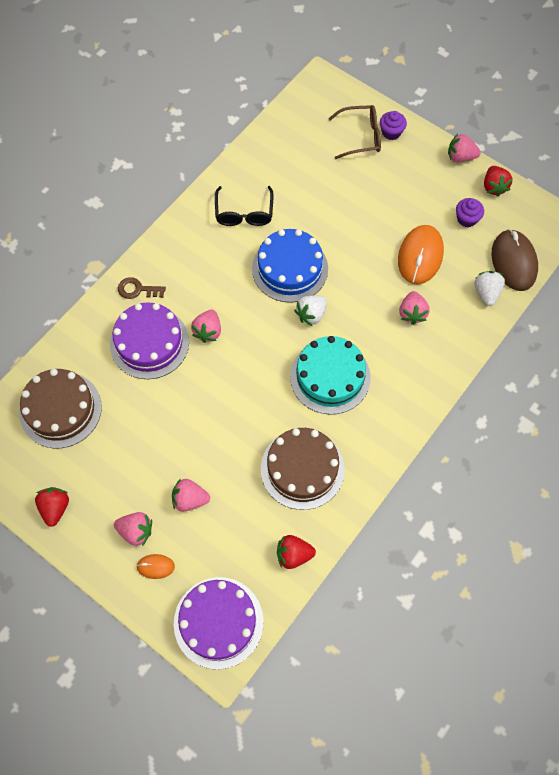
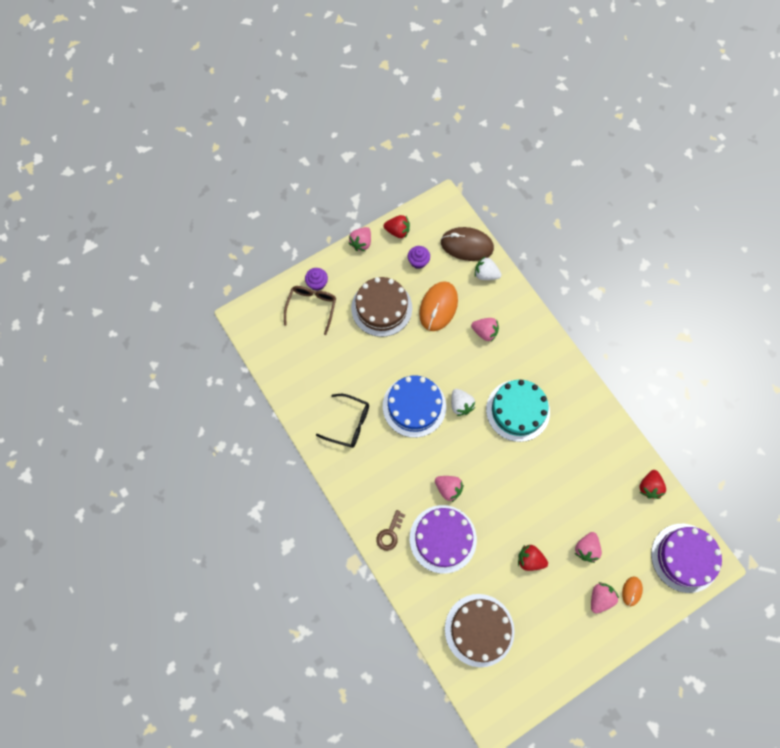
camera: 70 degrees left, 5 degrees up
(55, 508) = (563, 657): red strawberry -> red strawberry (530, 559)
(302, 469) = (585, 457): brown cake -> brown cake (381, 308)
(420, 256) = (438, 307): orange mouse -> orange mouse turned 75 degrees clockwise

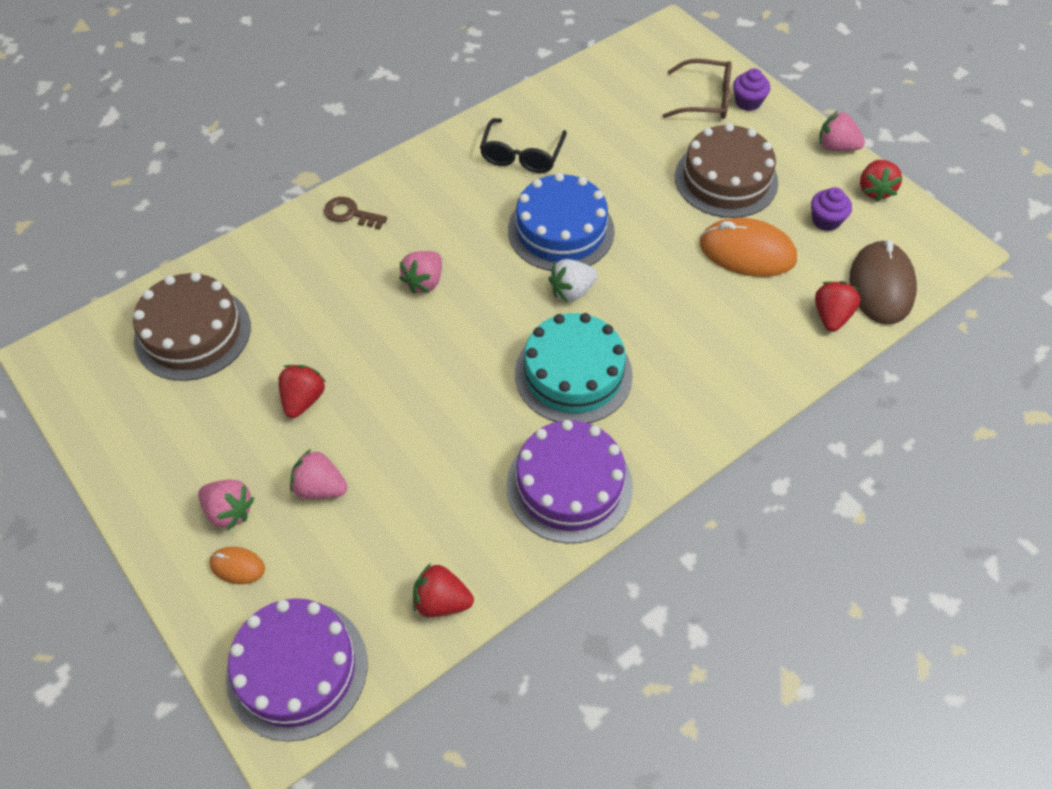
camera: 85 degrees right, 15 degrees down
(443, 539) = (341, 279): purple cake -> purple cake (569, 485)
(485, 274) = (831, 316): white strawberry -> red strawberry
(485, 332) = (715, 319): pink strawberry -> none

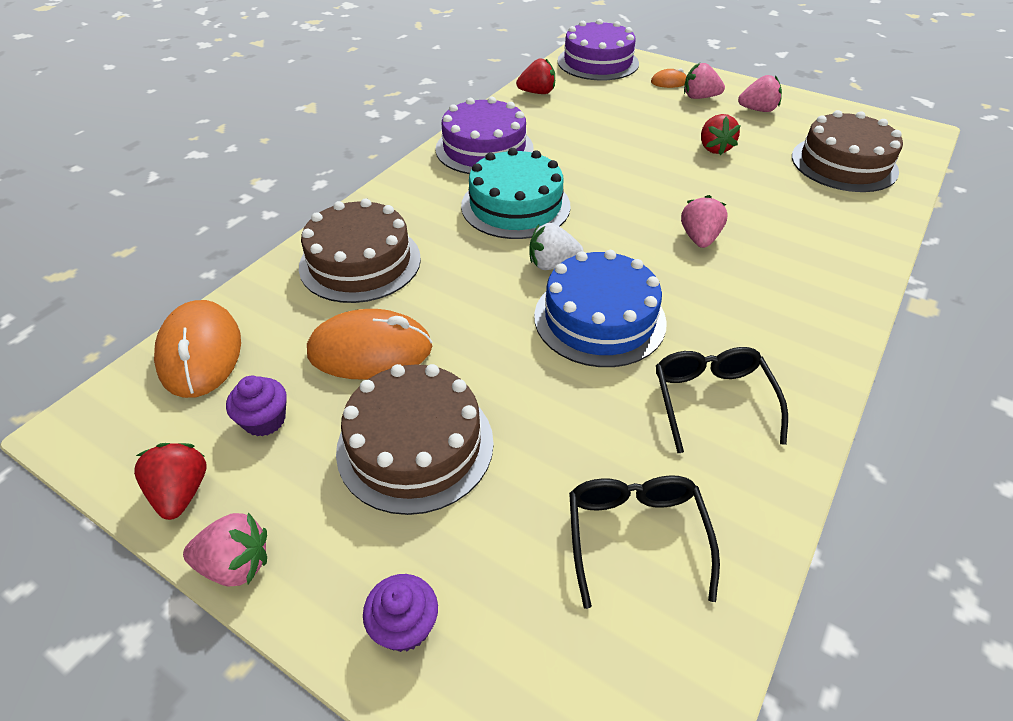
camera: 160 degrees right, 10 degrees down
(320, 488) = (654, 115): pink strawberry -> pink strawberry (757, 110)
(350, 214) = (833, 277): brown key -> none
(572, 291) = (552, 264): white strawberry -> white strawberry turned 135 degrees counterclockwise
(615, 105) = (635, 537): none -> black glasses
(704, 99) = (488, 604): brown glasses -> none
(745, 343) = (360, 262): none -> brown cake
(831, 316) = (267, 306): red strawberry -> none
(881, 286) = (200, 353): brown mouse -> orange mouse

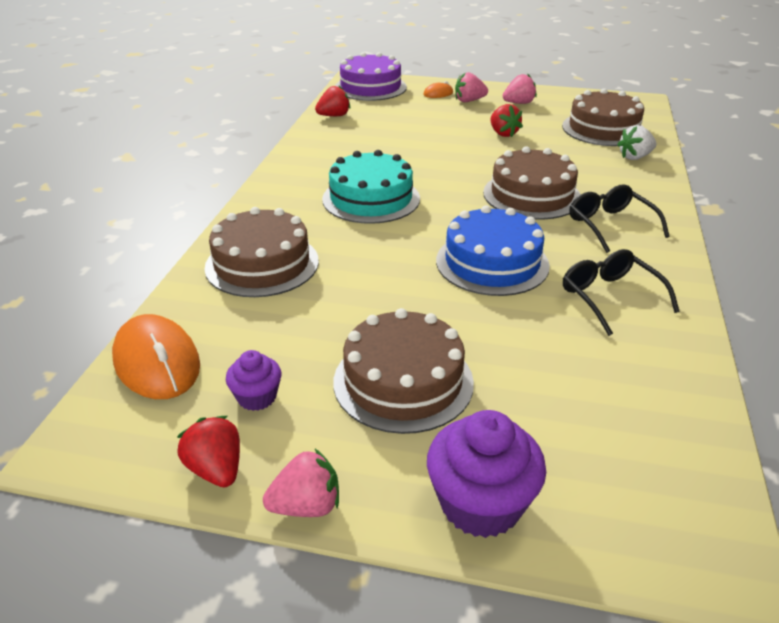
camera: 20 degrees left, 10 degrees down
(370, 350) = (317, 325): orange mouse -> none
(405, 626) = (480, 504): purple cupcake -> purple cupcake, size x1.78
(484, 148) = (315, 162): purple cake -> none
(552, 264) = (429, 233): white strawberry -> white strawberry (635, 157)
(635, 537) = (614, 396): black glasses -> black glasses (611, 225)
(699, 238) = (531, 195): pink strawberry -> brown cake

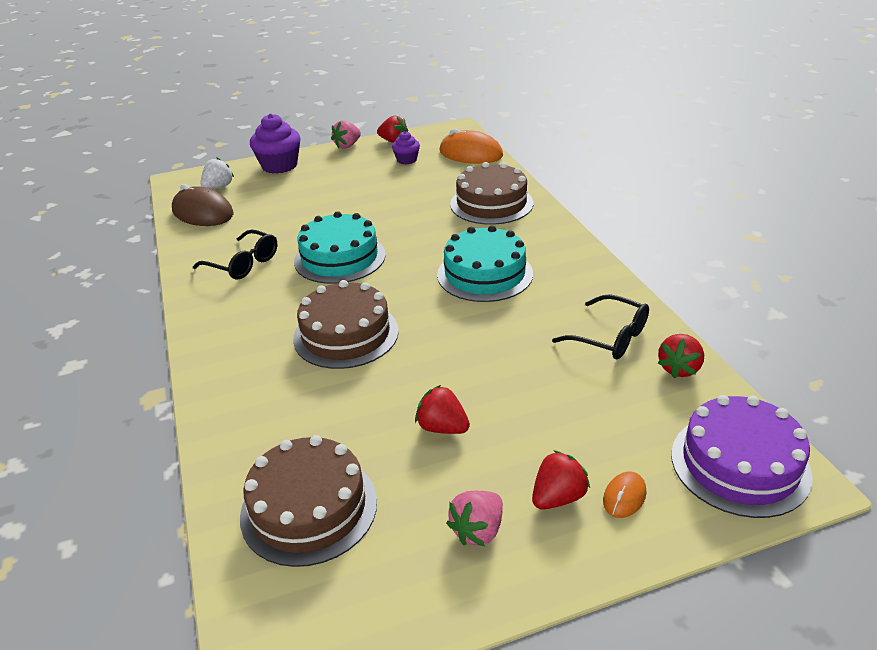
camera: 150 degrees right, 0 degrees up
(403, 381) = (344, 185): brown cake -> none
(469, 101) = (558, 497): pink strawberry -> red strawberry
(492, 263) = (340, 258): blue cake -> turquoise cake
(611, 225) = (256, 326): black glasses -> black glasses (609, 337)
(635, 157) = (249, 450): white strawberry -> white strawberry (218, 187)
(662, 422) = (203, 212): none -> brown mouse

